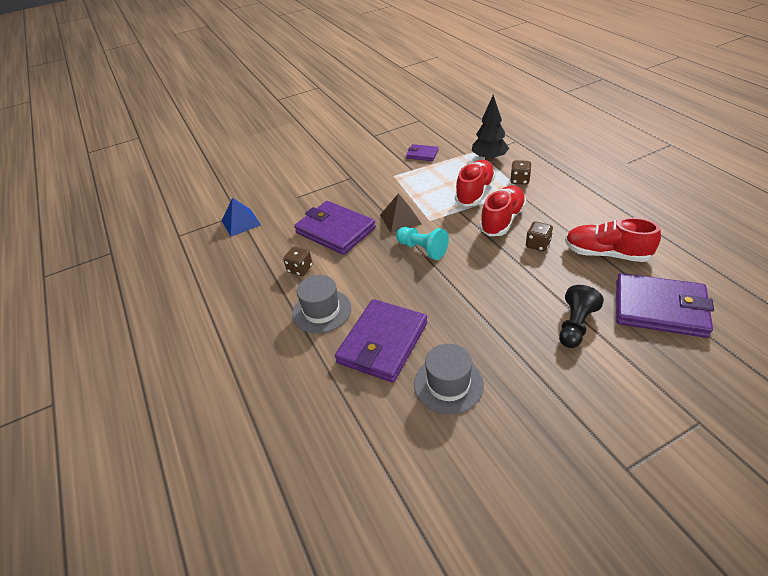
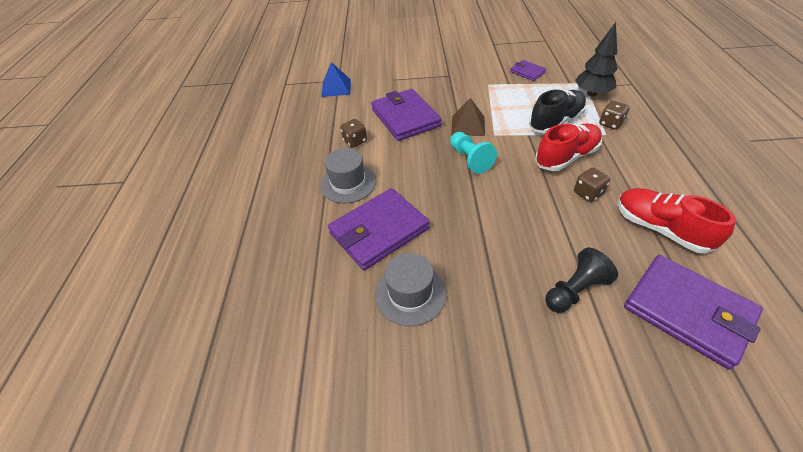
camera: 25 degrees right, 5 degrees up
(474, 192) = (555, 122): red shoe -> black shoe

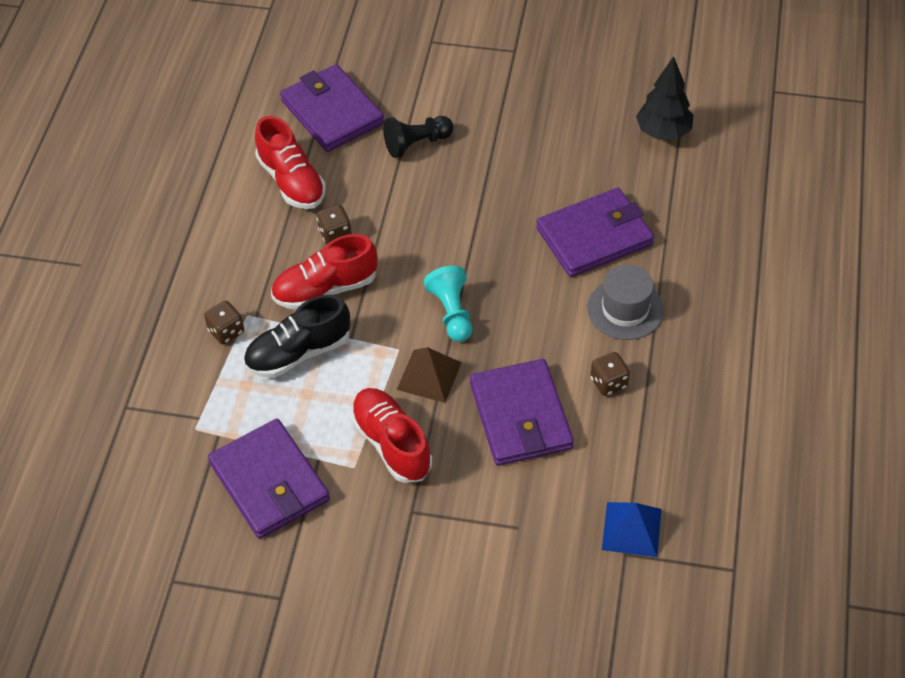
camera: 170 degrees left, 5 degrees up
(410, 294) = (573, 168): grey hat -> none
(473, 95) = (392, 444): none -> red shoe
(527, 72) = (269, 482): purple wallet -> purple wallet, size x2.01
(592, 93) = (204, 399): black tree -> black tree (663, 132)

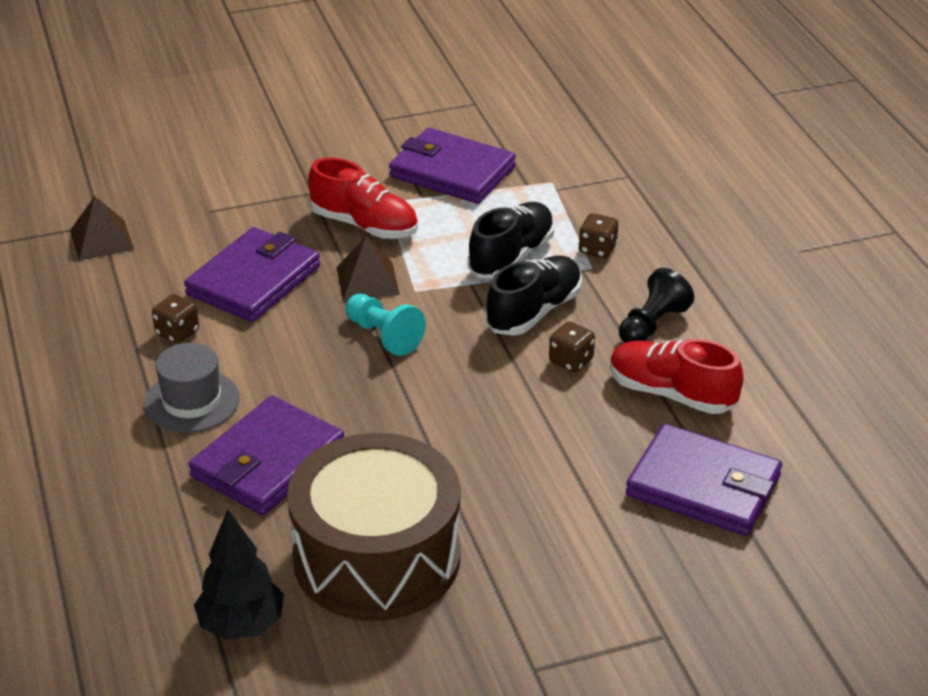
camera: 150 degrees right, 15 degrees down
(325, 289) = (534, 312): red shoe -> black shoe
(416, 144) = (563, 487): black pawn -> black pawn (652, 325)
(520, 416) = (254, 280): purple wallet -> purple wallet turned 75 degrees clockwise
(561, 143) = (377, 557): none -> brown drum
(632, 529) = (101, 239): blue pyramid -> brown pyramid

